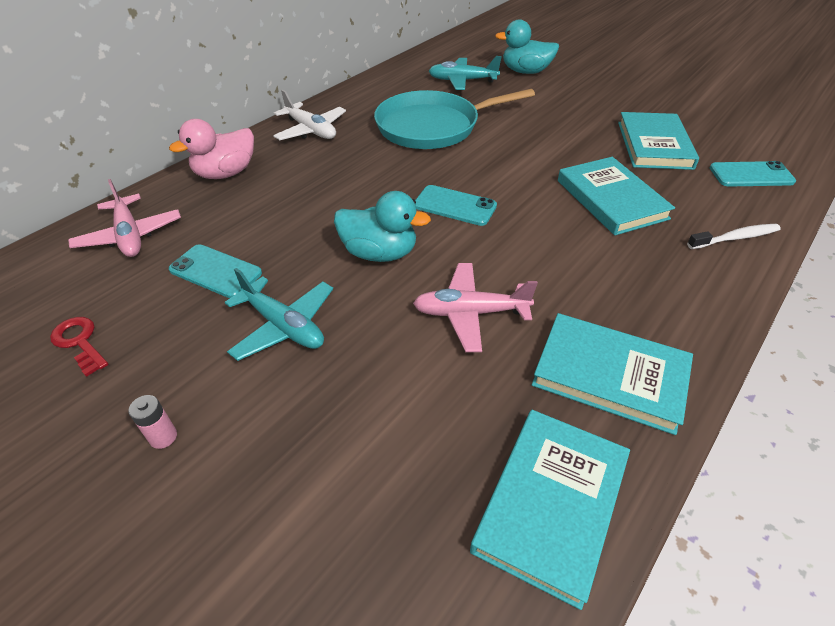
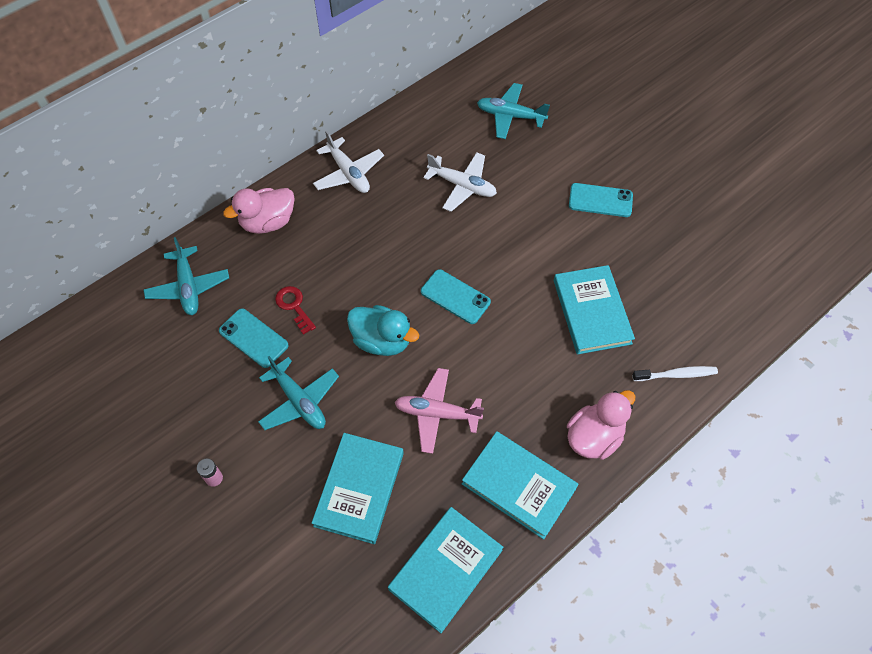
camera: 10 degrees right, 15 degrees up
(80, 342) = (157, 390): red key -> red key (294, 306)
(130, 235) = (188, 287): pink plane -> turquoise plane
(432, 127) = (462, 186): turquoise pan -> white plane
(525, 72) = (580, 110): turquoise duck -> none
(654, 145) = (661, 246): turquoise book -> turquoise book (359, 489)
(677, 308) = (594, 437): none -> pink duck
(751, 175) = (731, 302): turquoise phone -> turquoise phone (600, 200)

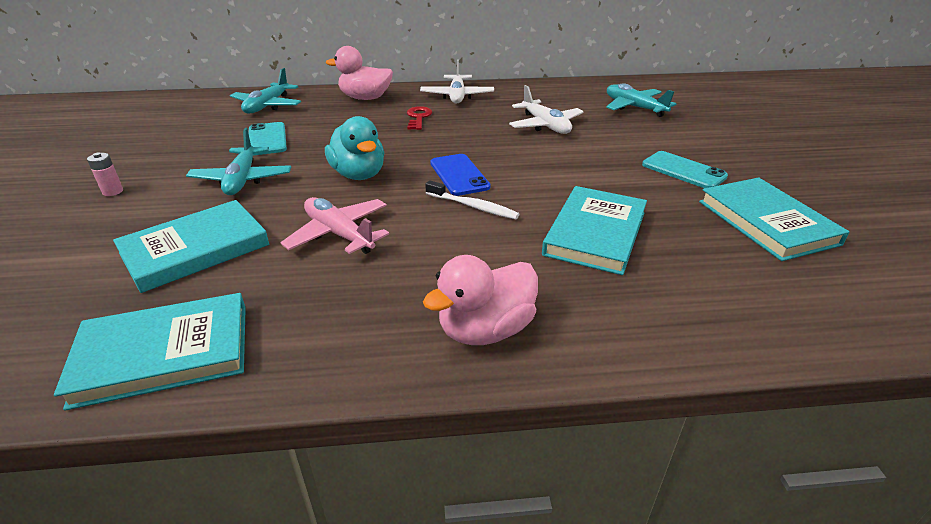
camera: 35 degrees right, 25 degrees down
(294, 306) = (320, 136): red key -> red key (418, 117)
(455, 297) = (459, 175): turquoise phone -> blue phone
(519, 486) = (342, 326): turquoise book -> turquoise book (766, 222)
(594, 437) = (485, 330): pink duck -> pink duck turned 150 degrees clockwise
(676, 374) = (663, 326): white toothbrush -> white toothbrush (473, 206)

